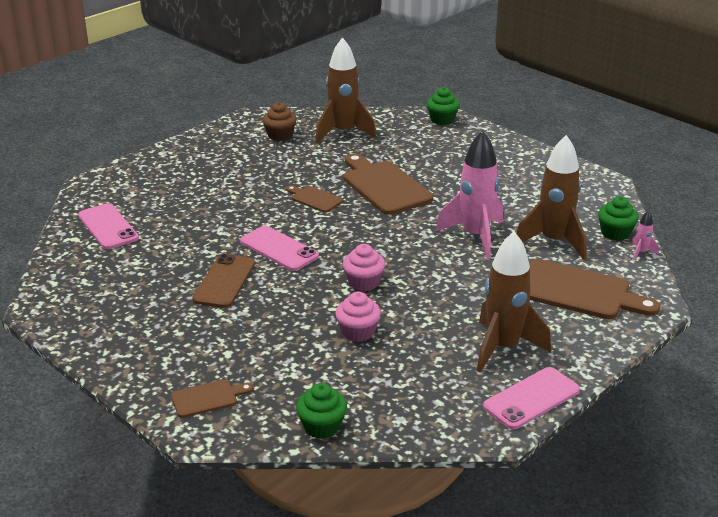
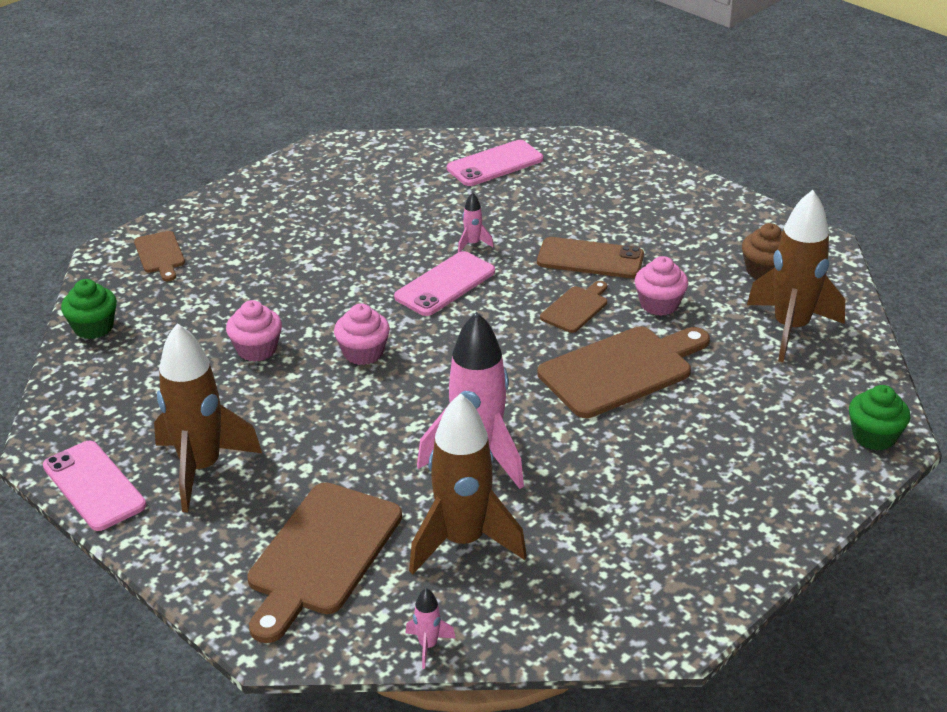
camera: 90 degrees right, 5 degrees up
(224, 281) = (373, 250): brown phone -> brown phone (590, 259)
(226, 237) = (473, 244): none -> pink rocket
(313, 170) = (659, 304): none -> pink cupcake
(615, 233) = (490, 621): green cupcake -> none

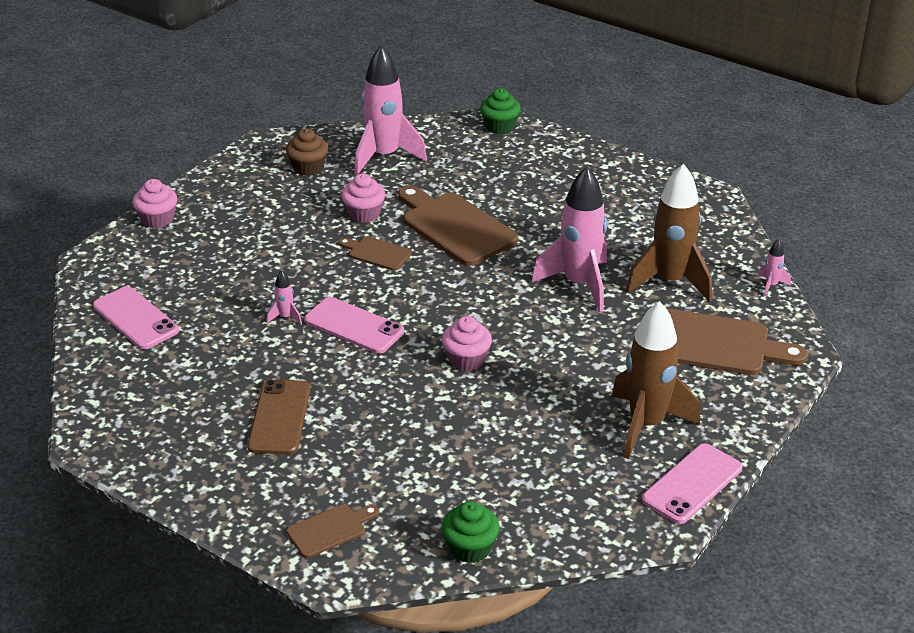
camera: 100 degrees left, 0 degrees up
(256, 349) = (477, 424): pink cupcake -> pink cupcake (157, 219)
(590, 259) = (302, 251): brown phone -> brown phone (280, 417)
(790, 329) = (384, 156): brown rocket -> pink rocket

